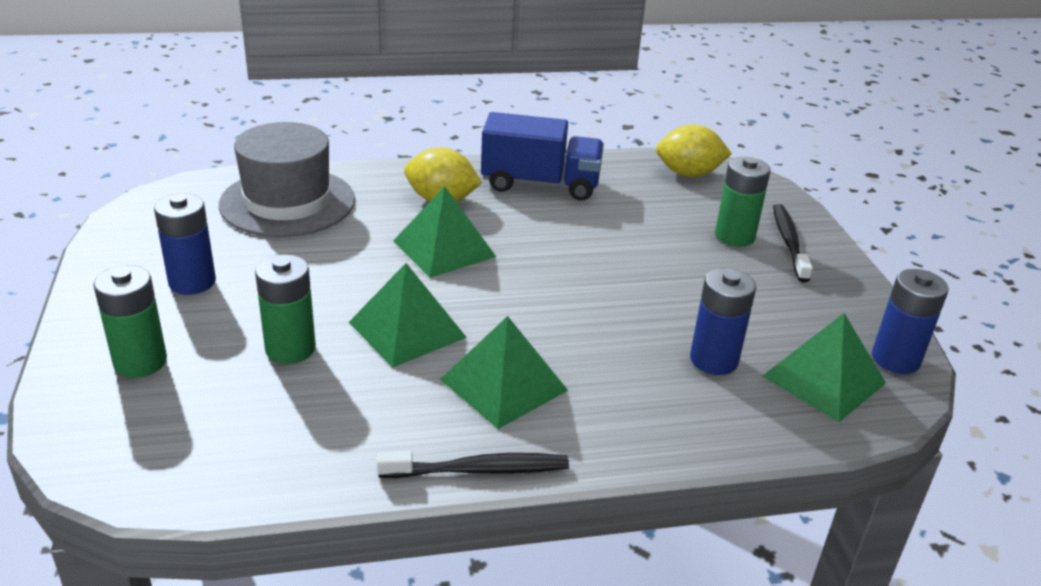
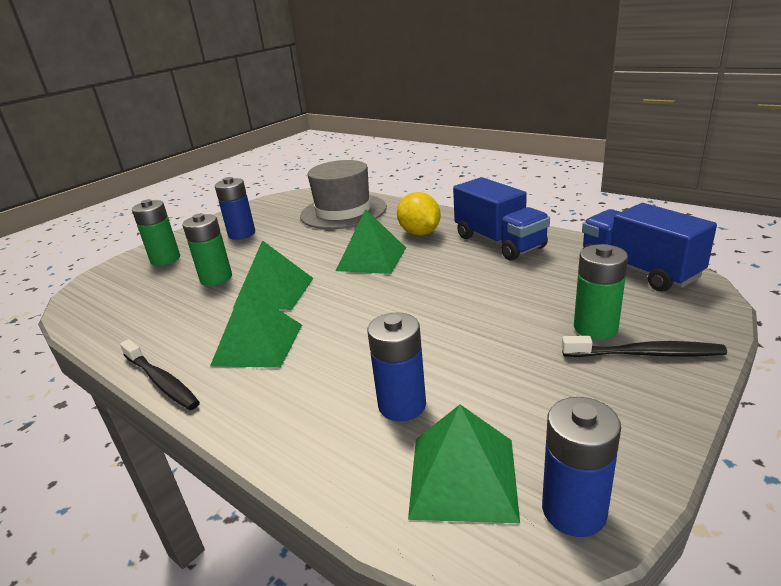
camera: 55 degrees right, 5 degrees down
(688, 174) = (638, 269): yellow lemon -> blue truck
(789, 242) = (645, 354): black toothbrush -> black toothbrush turned 45 degrees clockwise

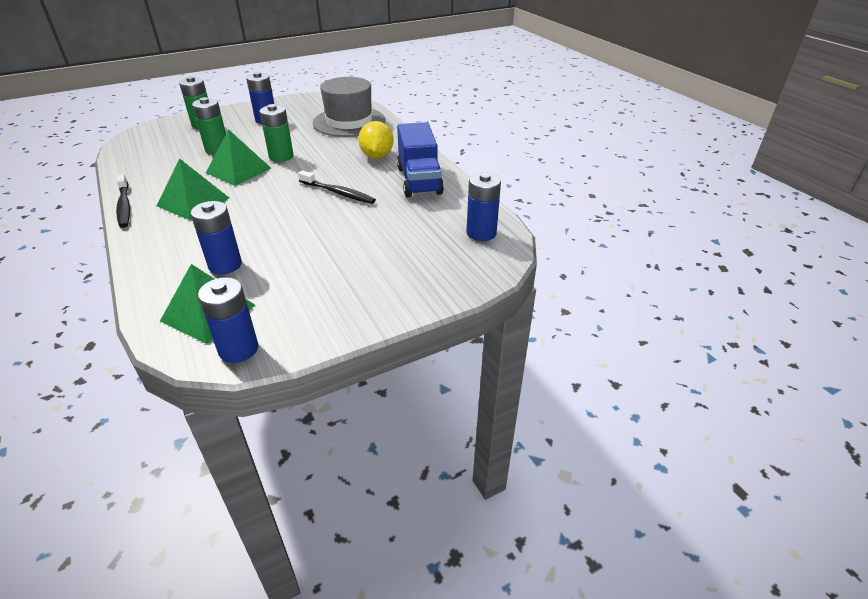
camera: 20 degrees right, 10 degrees up
(371, 259) = (322, 166): green pyramid -> none
(595, 328) = (392, 261): green battery -> green battery (281, 156)
(638, 269) = (481, 233): blue truck -> blue battery
(645, 354) = (397, 288): black toothbrush -> black toothbrush (338, 193)

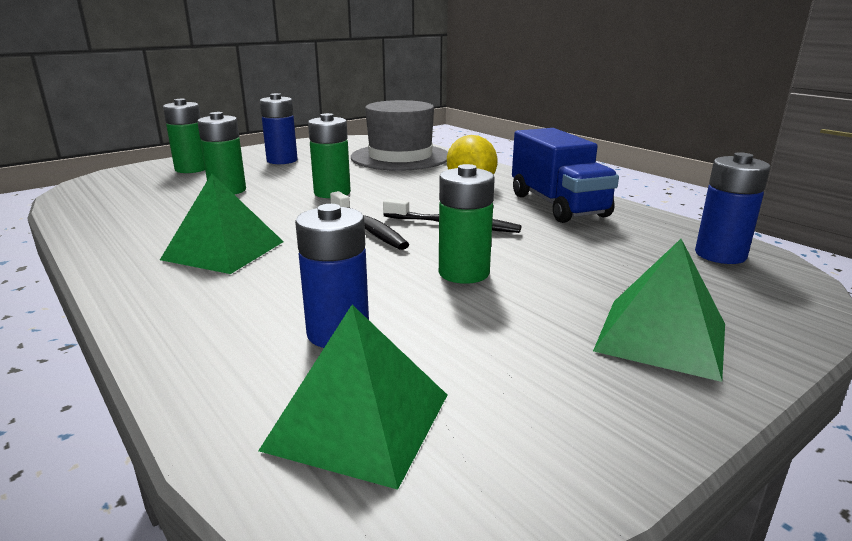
camera: 10 degrees left, 15 degrees down
(124, 206) = (100, 264): black toothbrush -> black toothbrush (368, 228)
(238, 170) = (276, 210): green pyramid -> green pyramid (661, 337)
(238, 349) = (481, 492): blue battery -> none
(316, 232) = (464, 273): none -> green battery

